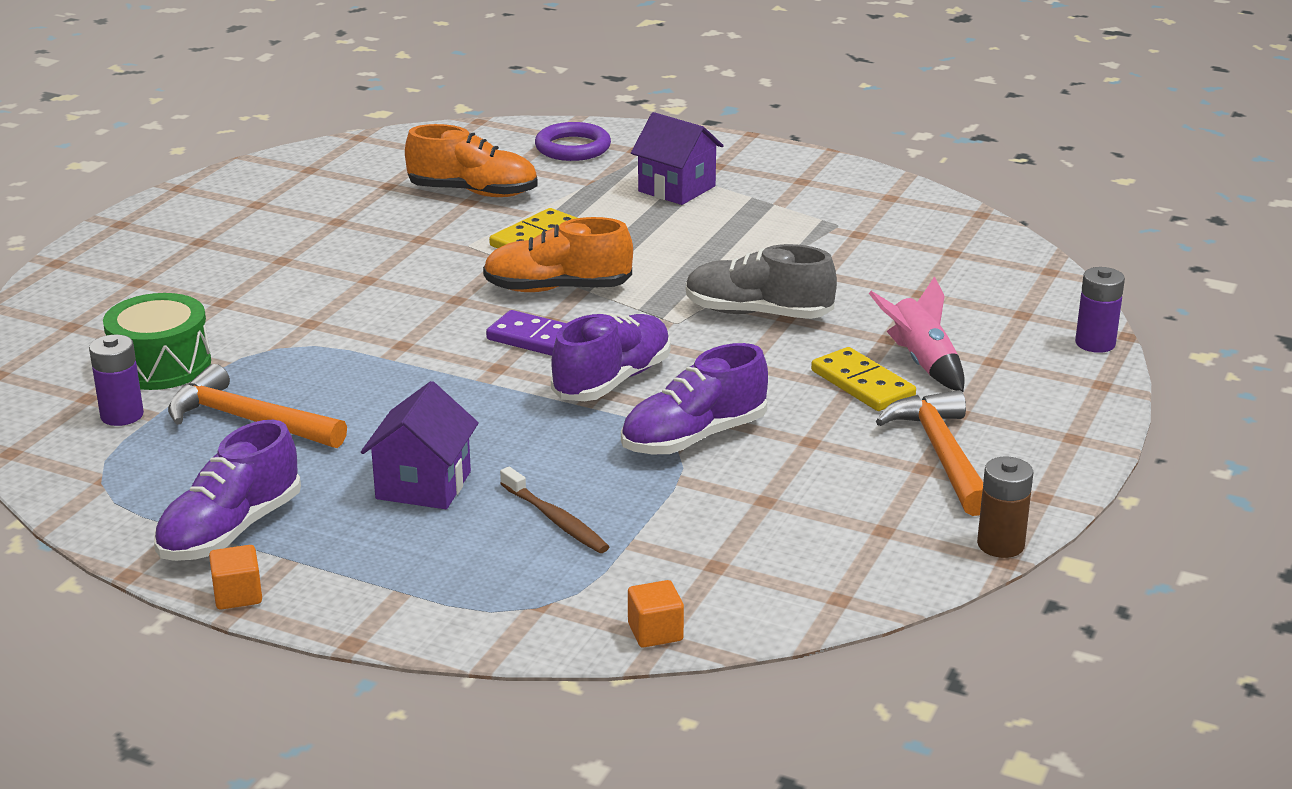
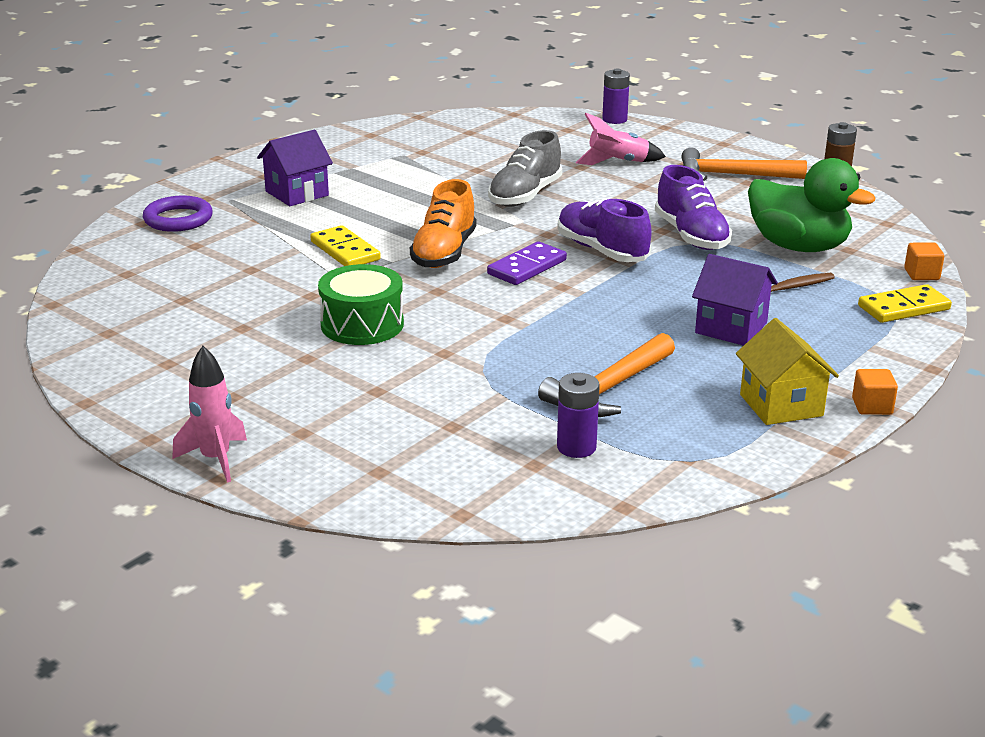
camera: 75 degrees left, 0 degrees up
(87, 255) = (215, 459): none -> pink rocket
(161, 365) = (488, 425): green drum -> green drum (362, 324)
(230, 531) = (781, 405): purple shoe -> yellow house
(473, 192) = (234, 265): orange shoe -> none
(702, 522) = (798, 246): none -> green duck
(862, 384) = (639, 181): yellow domino -> yellow domino (903, 308)

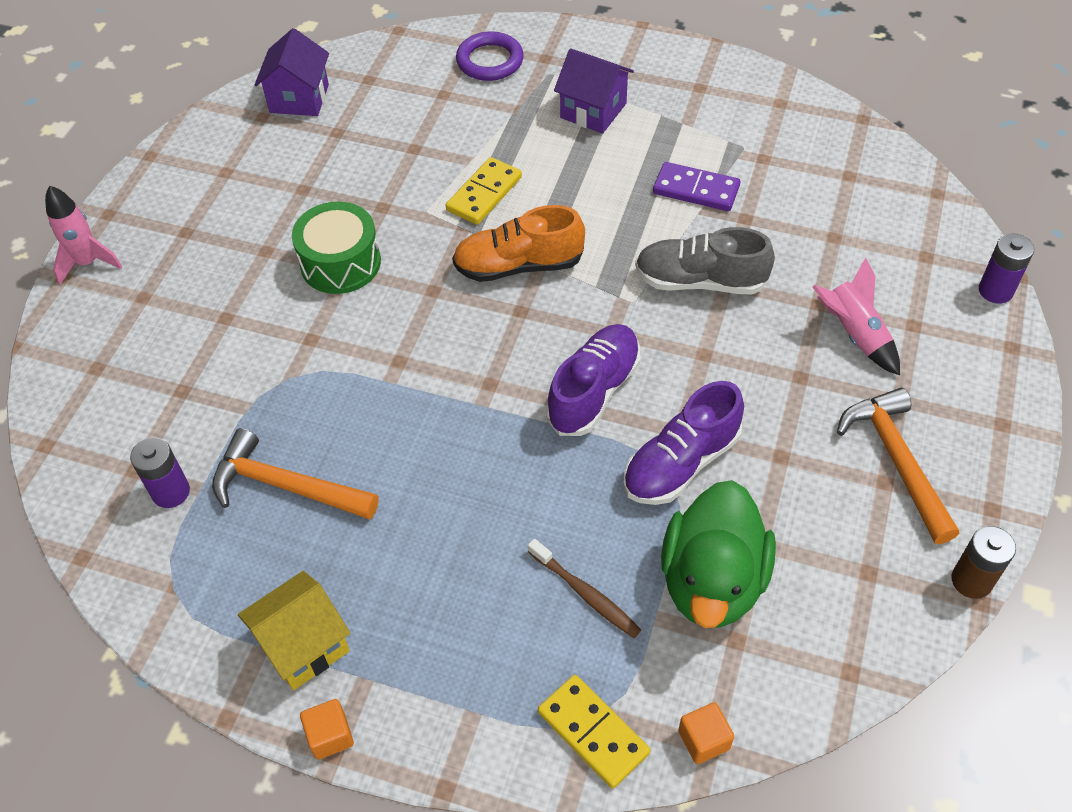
camera: 70 degrees right, 25 degrees up
(527, 267) = (519, 341): purple domino -> purple domino (696, 190)
(731, 328) = (460, 559): purple house -> purple house (299, 98)

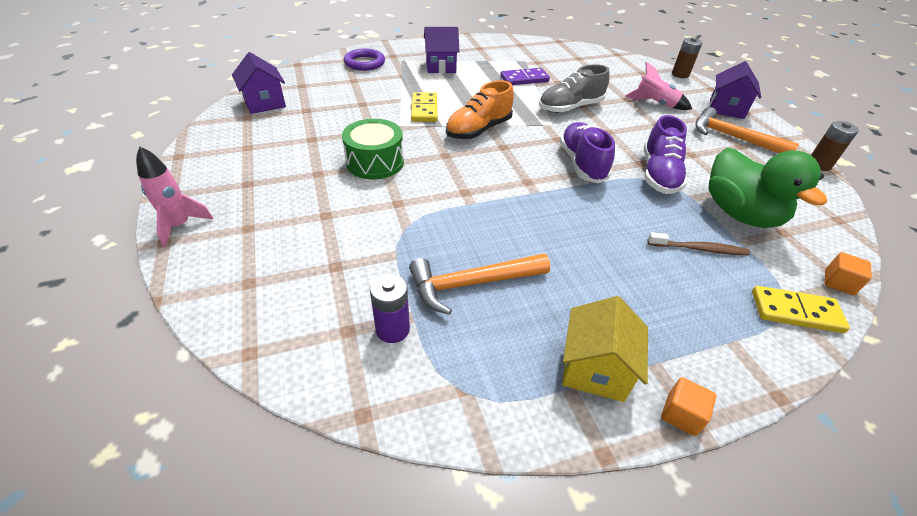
camera: 40 degrees left, 10 degrees down
(973, 402) = (726, 109): none -> purple house
(995, 290) = (680, 74): purple battery -> brown battery

